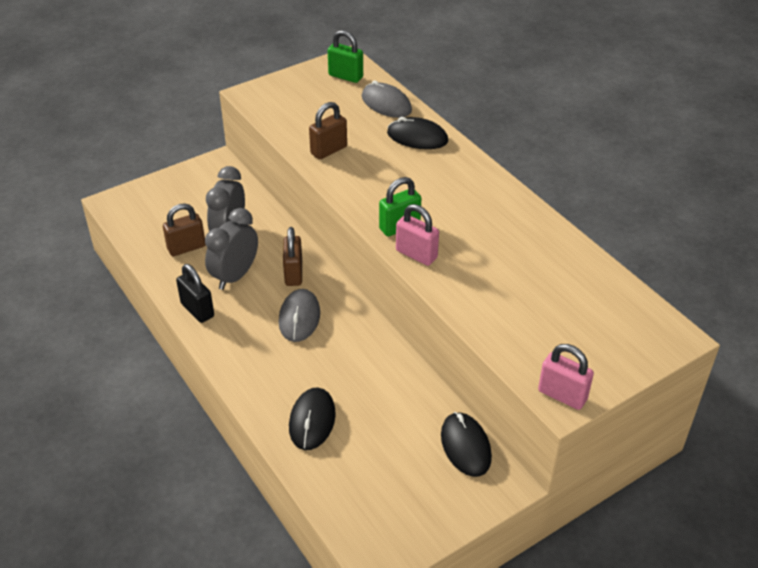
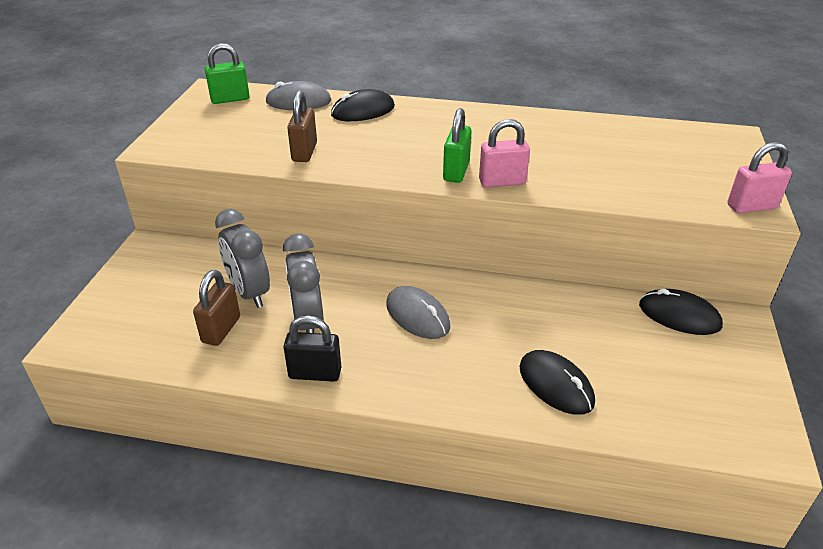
camera: 45 degrees left, 5 degrees down
(293, 274) = (359, 286): brown padlock -> none

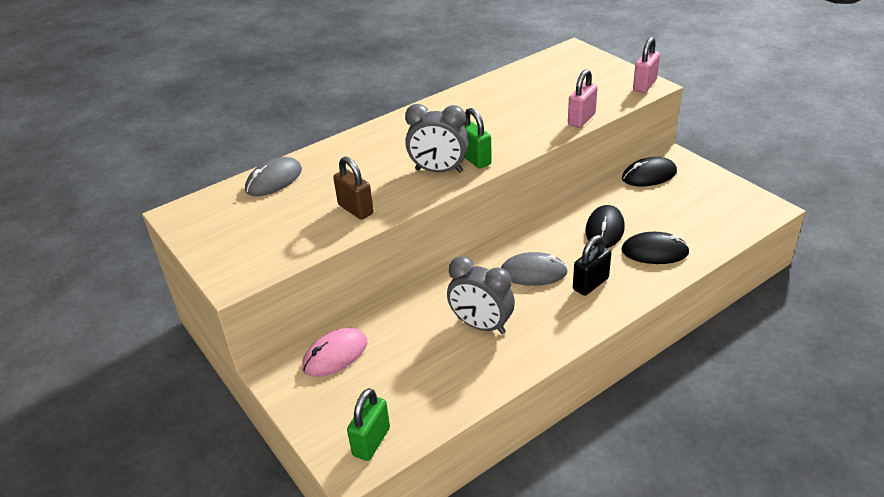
camera: 45 degrees left, 0 degrees up
(193, 262) = (335, 355): none -> pink mouse
(221, 330) = (438, 373): brown padlock -> none
(230, 99) = (213, 211): green padlock -> green padlock (371, 442)
(249, 293) = (412, 340): grey clock -> grey clock (439, 170)
(315, 373) = (537, 347): black padlock -> black padlock (590, 284)
(363, 111) = (336, 158): black mouse -> black mouse (604, 229)
(502, 182) = (511, 149): pink padlock -> pink padlock (581, 119)

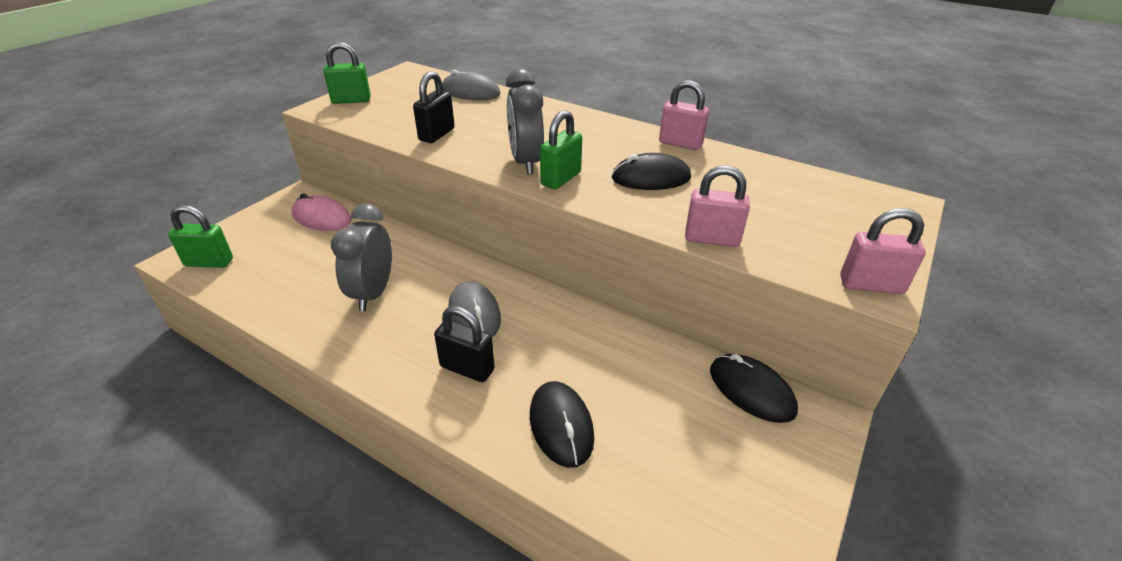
camera: 65 degrees right, 0 degrees up
(230, 257) = (351, 100): none -> green padlock
(355, 209) = (436, 135): brown padlock -> black padlock
(453, 99) = (680, 143): none -> pink padlock
(604, 229) = (589, 362): black mouse -> black mouse (651, 178)

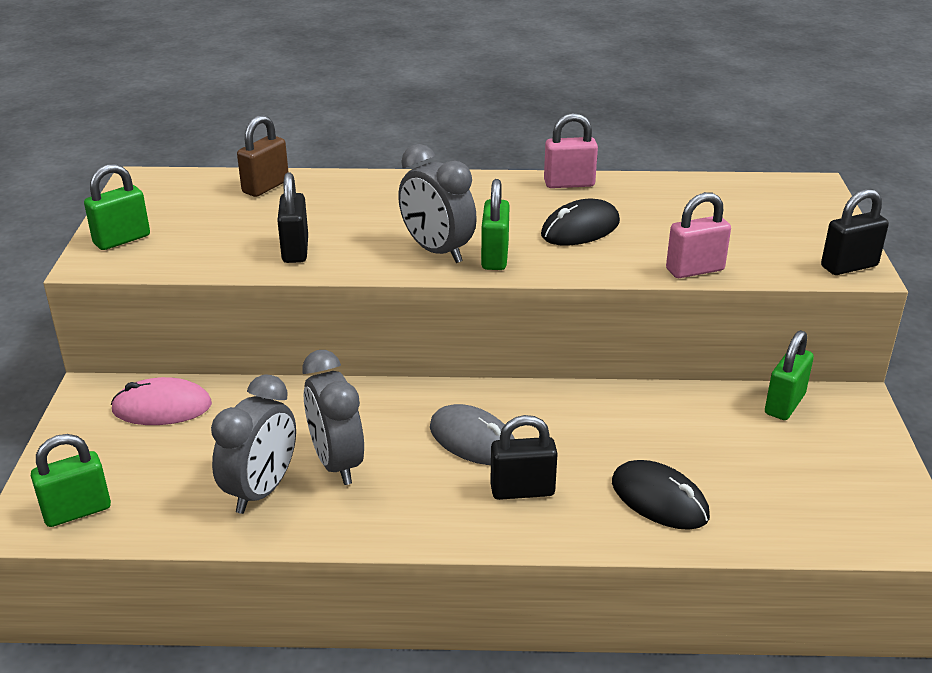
camera: 30 degrees left, 5 degrees down
(311, 292) = (261, 490): none -> grey clock
(470, 92) = (265, 187): grey mouse -> brown padlock
(751, 390) = (784, 404): black mouse -> green padlock
(871, 285) = (849, 266): pink padlock -> black padlock

